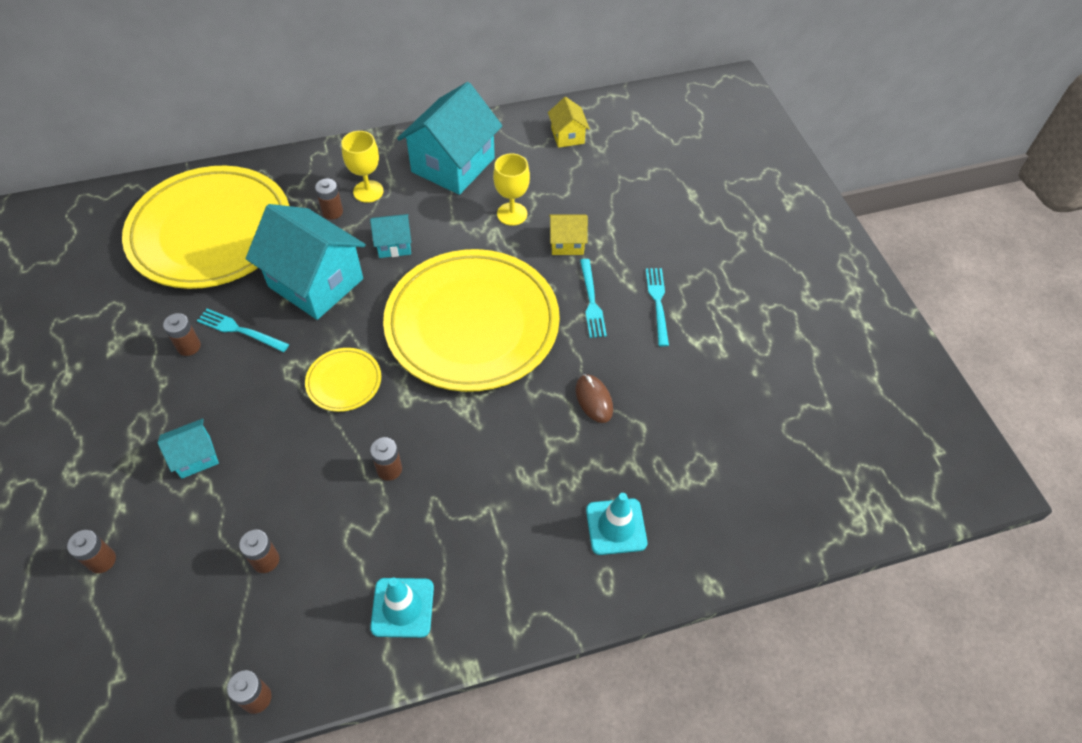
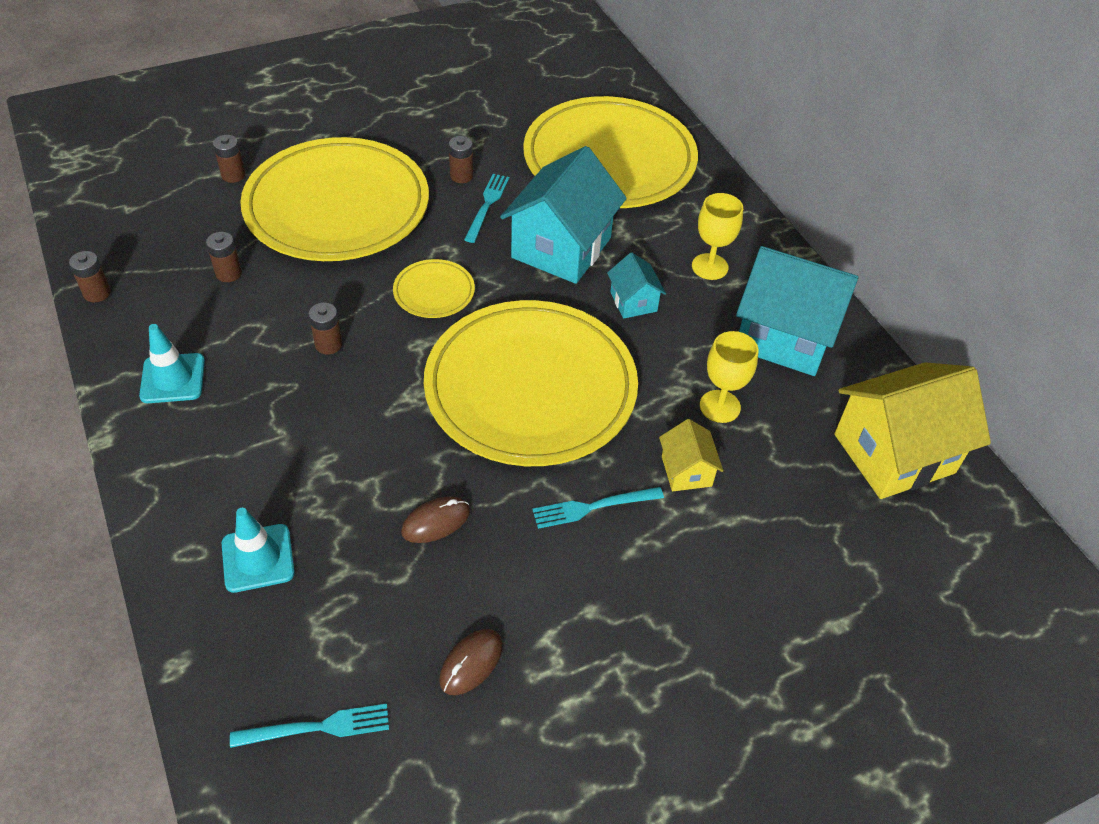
camera: 80 degrees right, 5 degrees down
(195, 457) = (337, 207): turquoise house -> yellow plate
(332, 212) = (667, 243): brown battery -> none
(567, 136) = (893, 453): yellow house -> yellow house, size x2.10
(658, 303) = (607, 587): turquoise fork -> turquoise fork (317, 727)
(713, 388) = (471, 663): none -> brown mouse

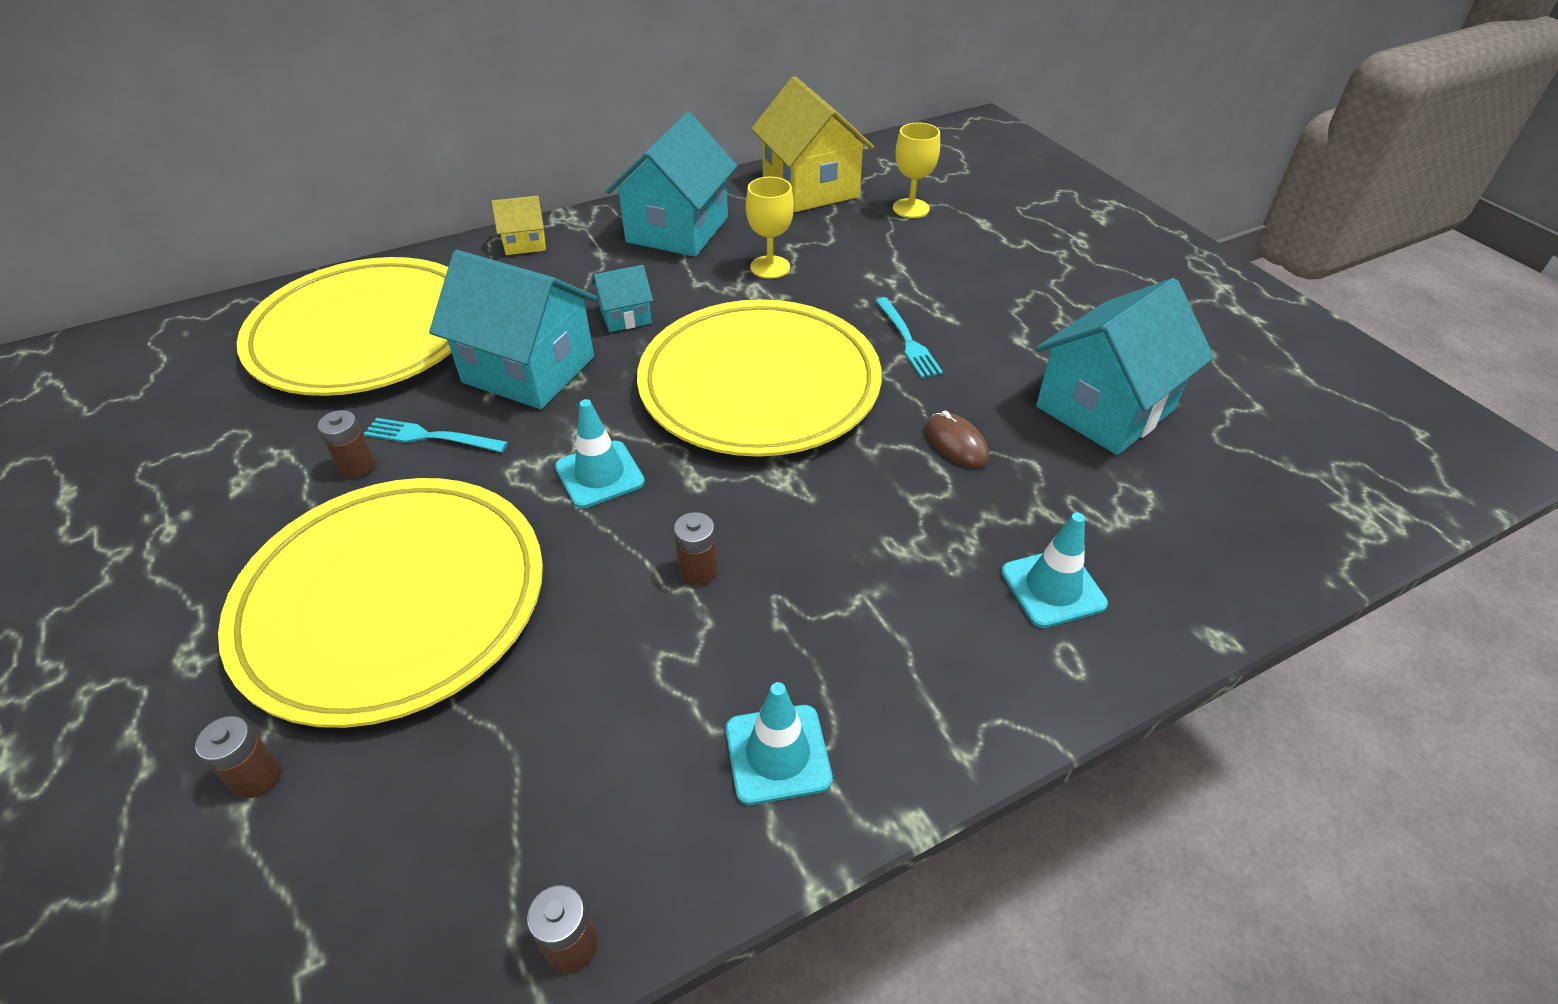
camera: 90 degrees left, 5 degrees down
(228, 273) = (537, 726): brown battery -> none
(317, 727) = (1222, 506): turquoise fork -> none
(434, 292) = (599, 475): yellow plate -> turquoise traffic cone
(471, 663) = (1105, 408): brown mouse -> turquoise house
(686, 471) = (851, 287): yellow house -> yellow house (525, 243)
(709, 267) = (574, 267): yellow goblet -> yellow goblet (911, 208)

